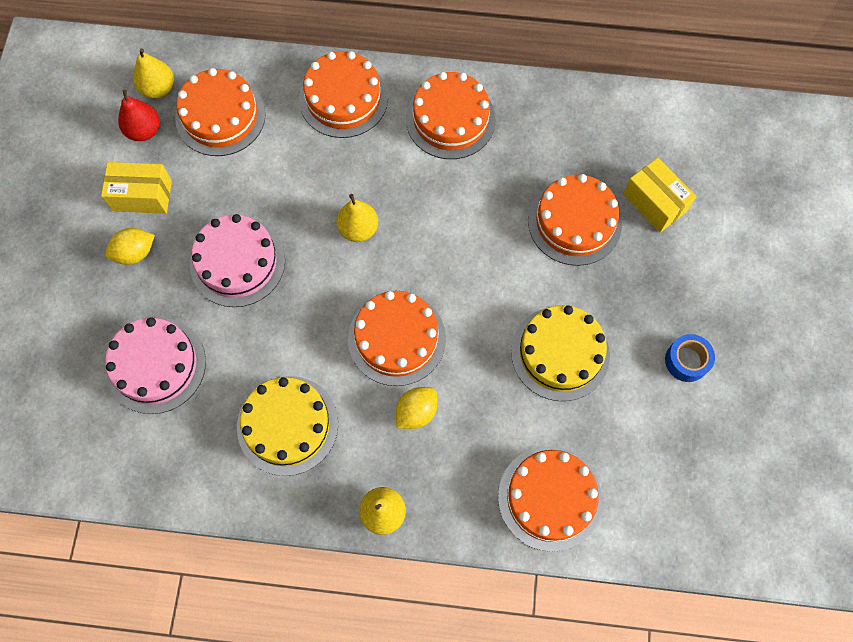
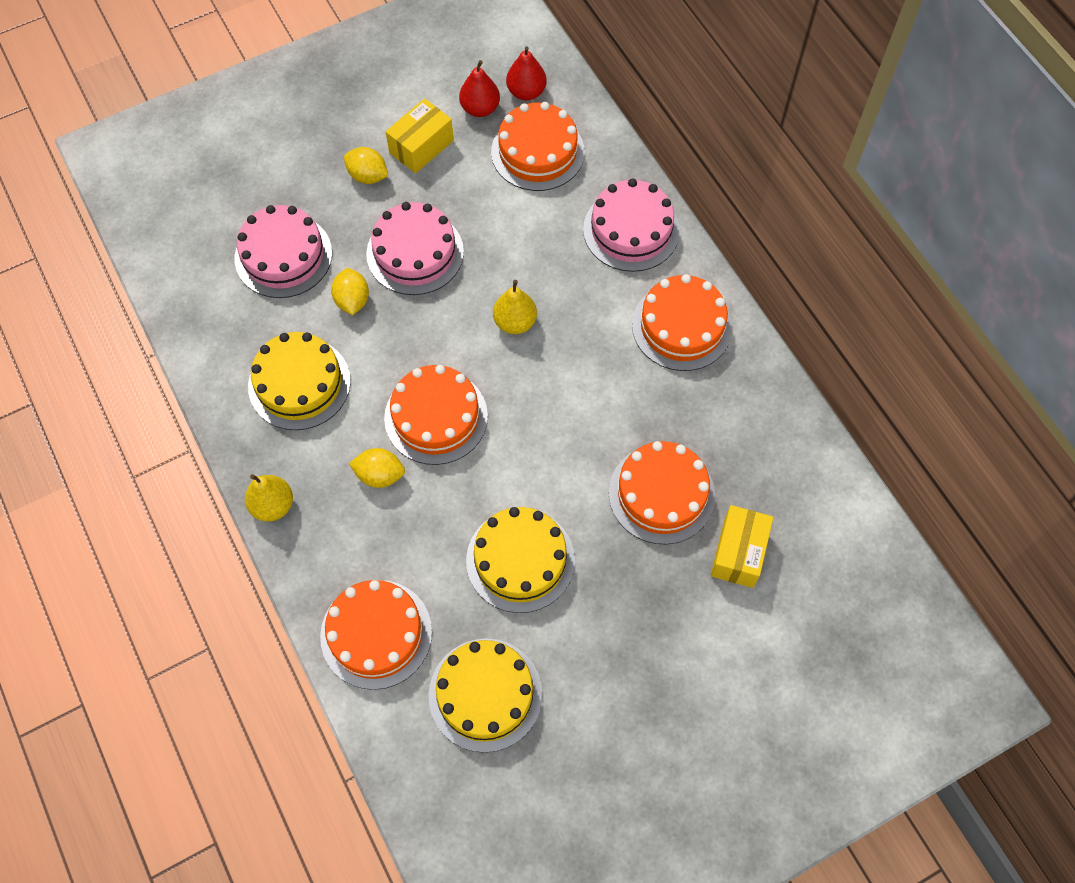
camera: 55 degrees right, 5 degrees down
(142, 195) = (421, 147): yellow box -> yellow box turned 75 degrees clockwise
(158, 89) = (526, 92): yellow pear -> red pear
(243, 337) = (352, 300): none -> yellow lemon
(343, 98) = (631, 230): orange cake -> pink cake
(650, 446) = (485, 694): none -> yellow cake
(686, 361) = (595, 678): blue tape -> none

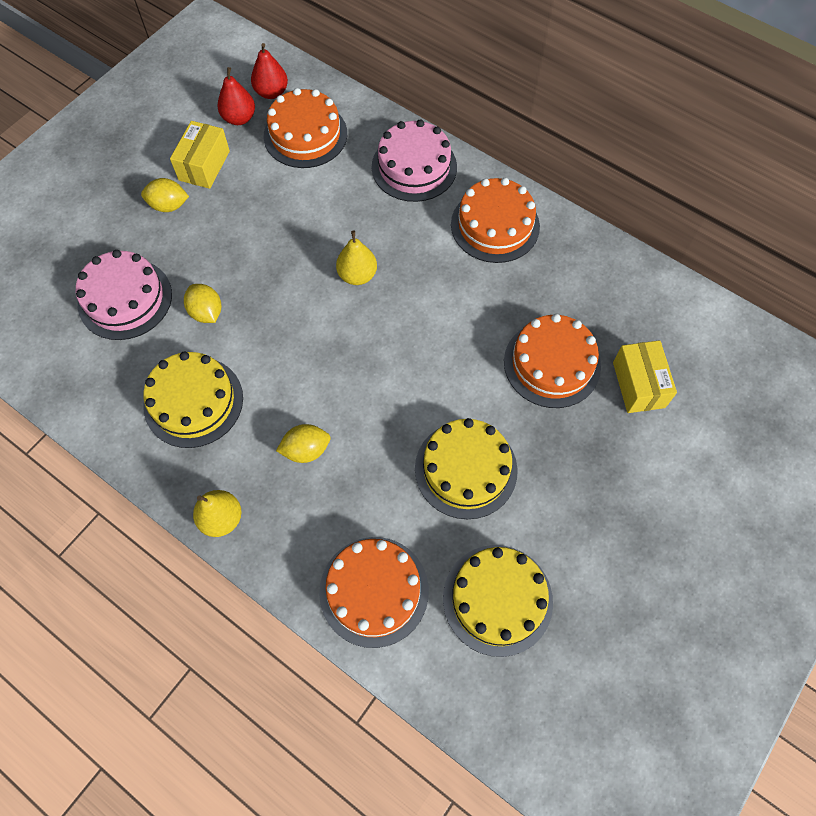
camera: 25 degrees left, 0 degrees up
(415, 253) = (242, 252): pink cake -> none
(436, 417) = (330, 380): orange cake -> none

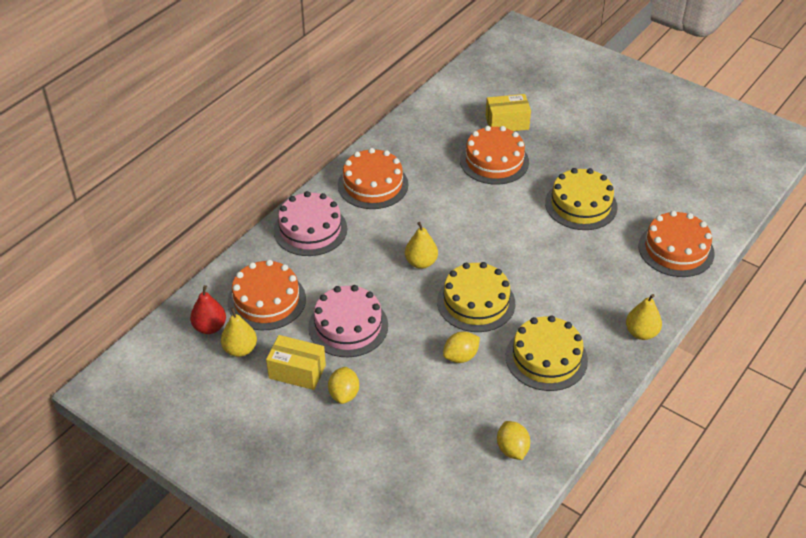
camera: 90 degrees left, 20 degrees down
(125, 299) = (449, 416): pink cake -> pink cake (348, 326)
(239, 118) = (240, 349): red pear -> yellow pear
(306, 450) = (579, 288): yellow lemon -> yellow lemon (512, 449)
(497, 599) = (668, 192): yellow cake -> yellow cake (476, 302)

